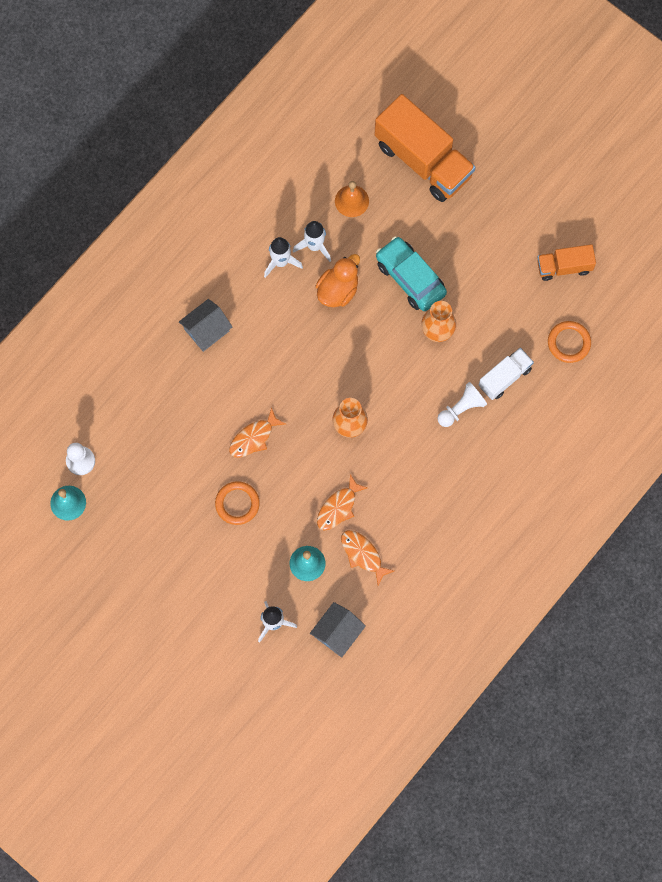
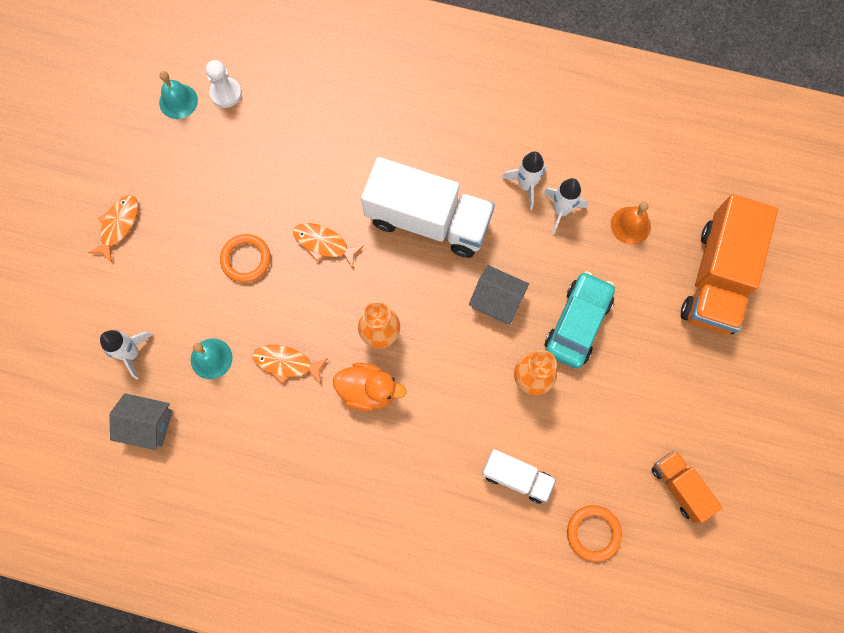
camera: 65 degrees right, 0 degrees up
(206, 330) = (417, 147): grey house -> grey house (497, 300)
(273, 349) = (428, 220): none -> white truck
(338, 290) = (525, 255): orange duck -> orange duck (368, 390)
(363, 555) = (245, 412): orange fish -> orange fish (118, 225)
(461, 408) = (457, 445): white pawn -> none

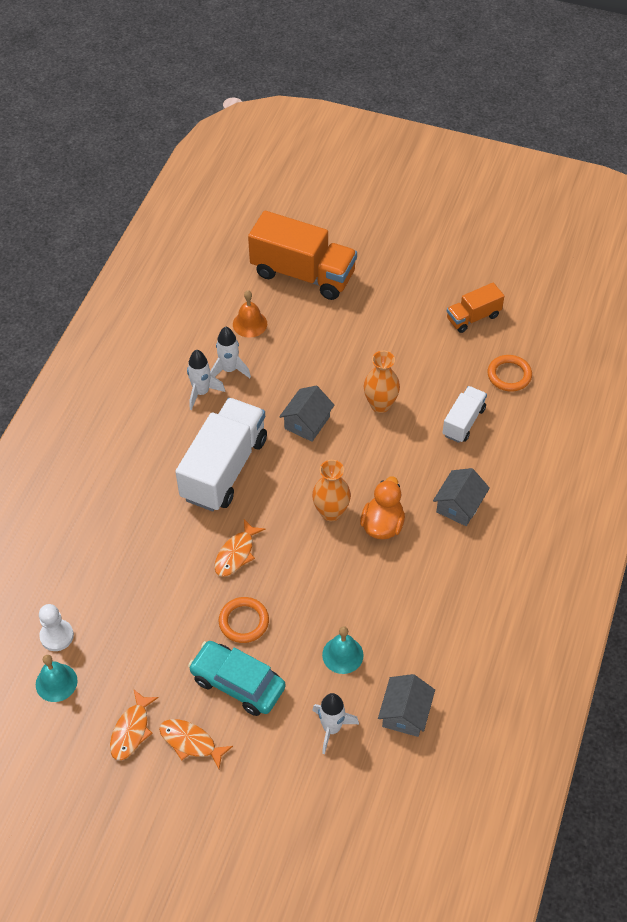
camera: 85 degrees left, 20 degrees down
(286, 363) = (352, 590): orange fish -> orange fish (131, 730)
(399, 474) = (459, 505): none -> grey house
(577, 323) = (333, 368): turquoise car -> turquoise car (237, 683)

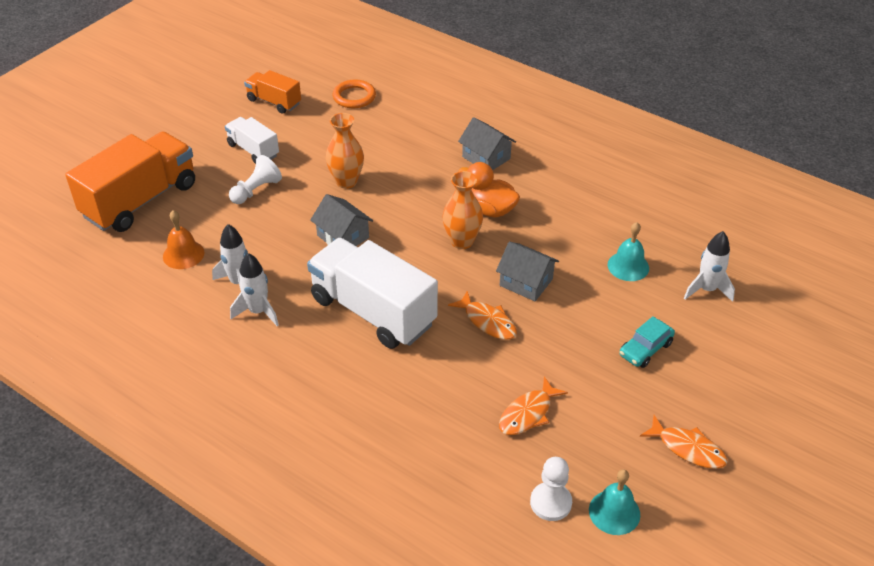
camera: 75 degrees left, 10 degrees down
(191, 742) = (708, 399): orange fish -> orange fish (528, 413)
(237, 683) = (645, 349): turquoise car -> turquoise car, size x0.61
(244, 621) = (573, 331): orange ring -> none
(344, 344) = (256, 190): none -> white pawn
(405, 713) = (698, 238): grey house -> grey house (526, 282)
(463, 422) = (393, 134): white truck -> white truck (253, 150)
(473, 317) = (274, 102): orange truck -> orange truck turned 135 degrees clockwise

